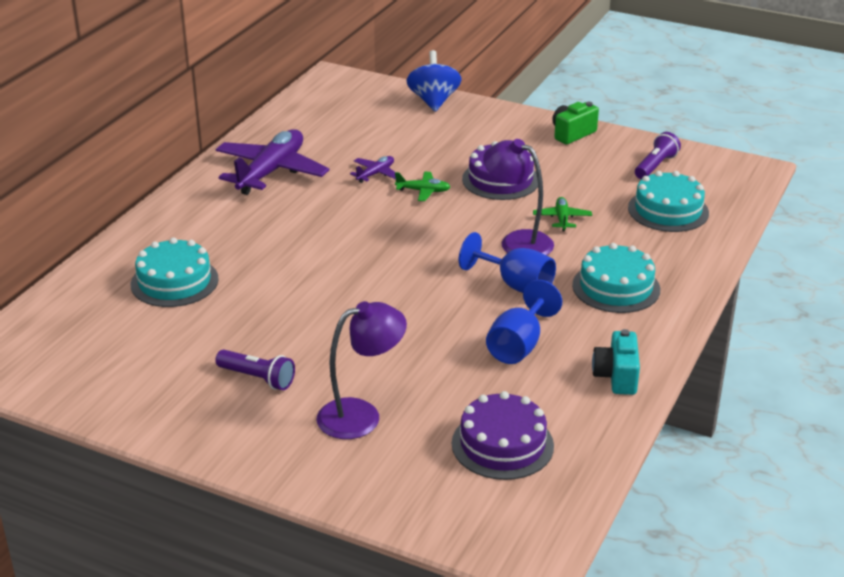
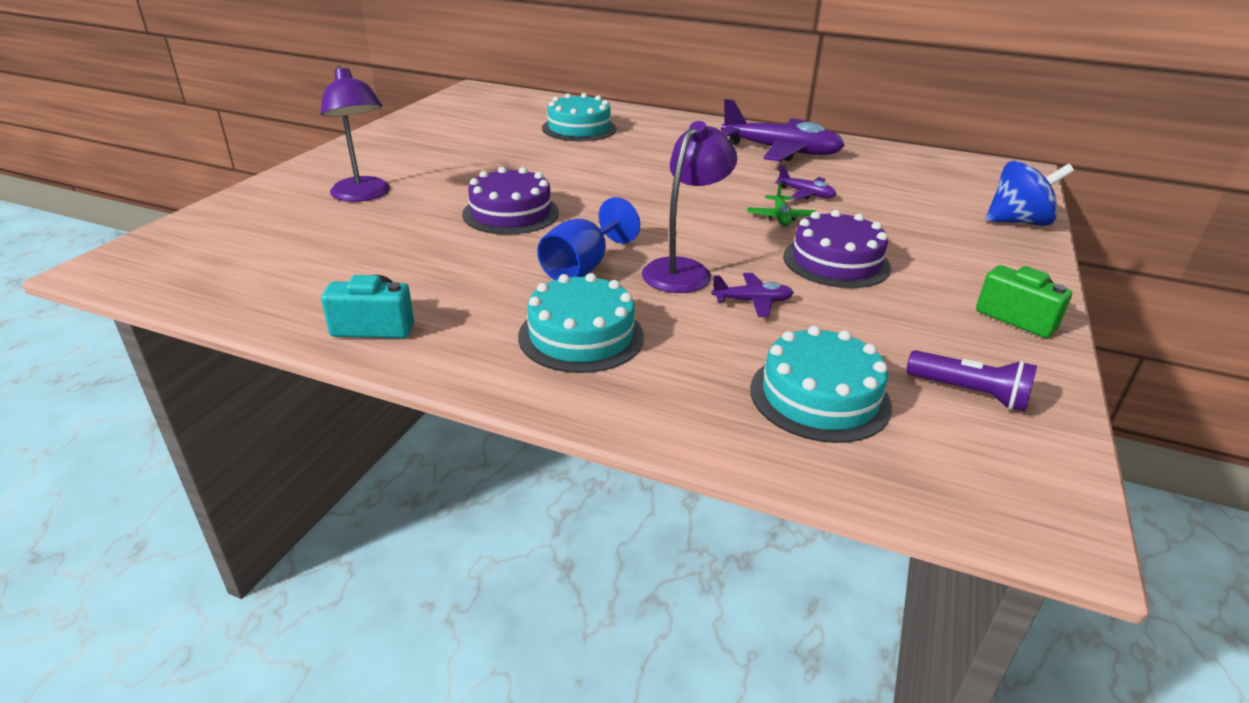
camera: 85 degrees right, 0 degrees up
(258, 378) = (433, 159): purple flashlight -> none
(502, 444) = (283, 256): purple cake -> purple cake (511, 213)
(519, 345) = (456, 267): blue goblet -> none
(562, 219) = (752, 301): green plane -> purple plane

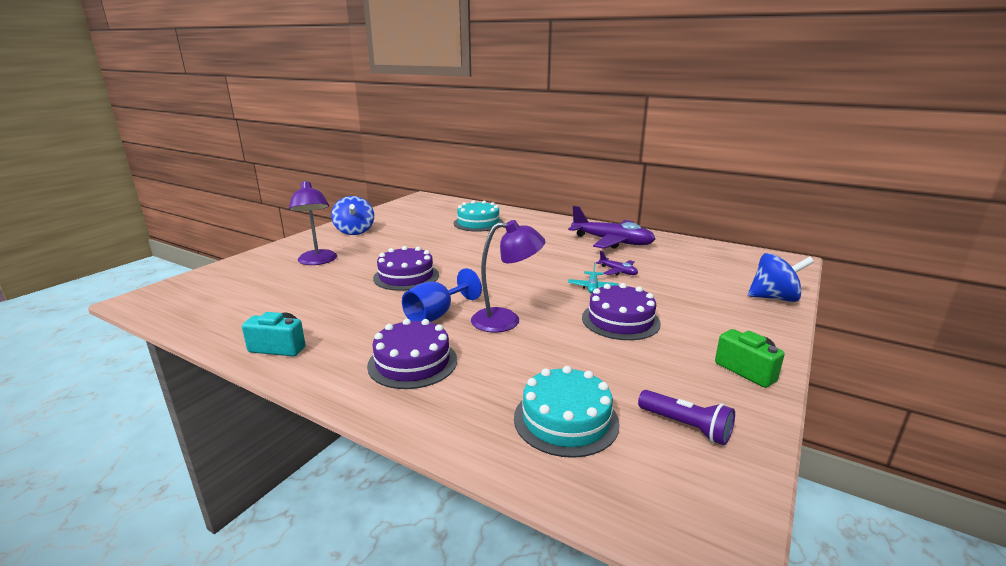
camera: 10 degrees right, 10 degrees down
(396, 146) = (354, 231): none -> blue spinning top
(581, 336) = (412, 362): turquoise cake -> purple cake
(684, 270) = (506, 320): purple lamp -> purple lamp turned 45 degrees clockwise
(752, 301) = (546, 345): purple plane -> none
(780, 217) = (592, 287): green plane -> turquoise plane

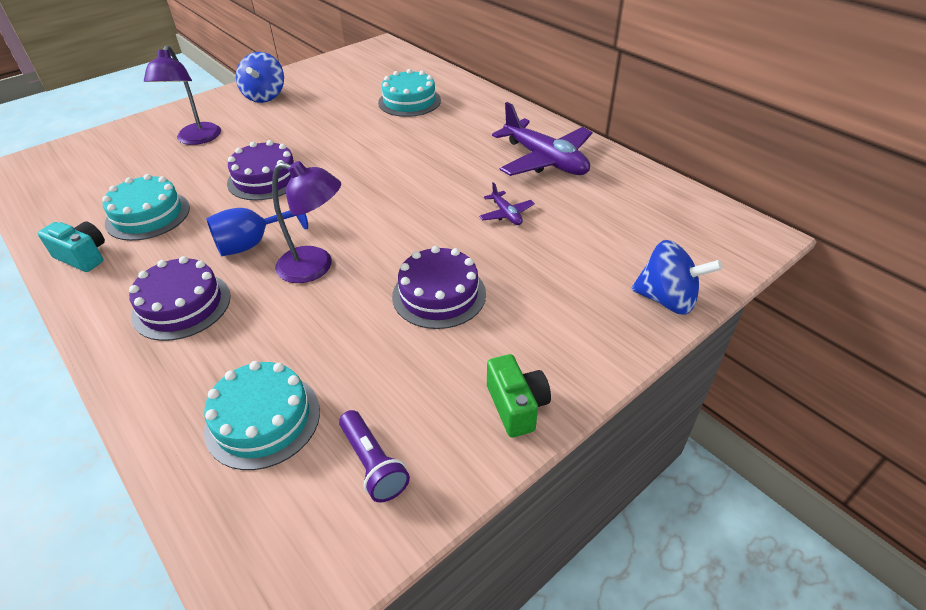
camera: 20 degrees right, 20 degrees up
(319, 312) = (148, 215): none -> turquoise cake
(592, 287) = (453, 234): turquoise plane -> none

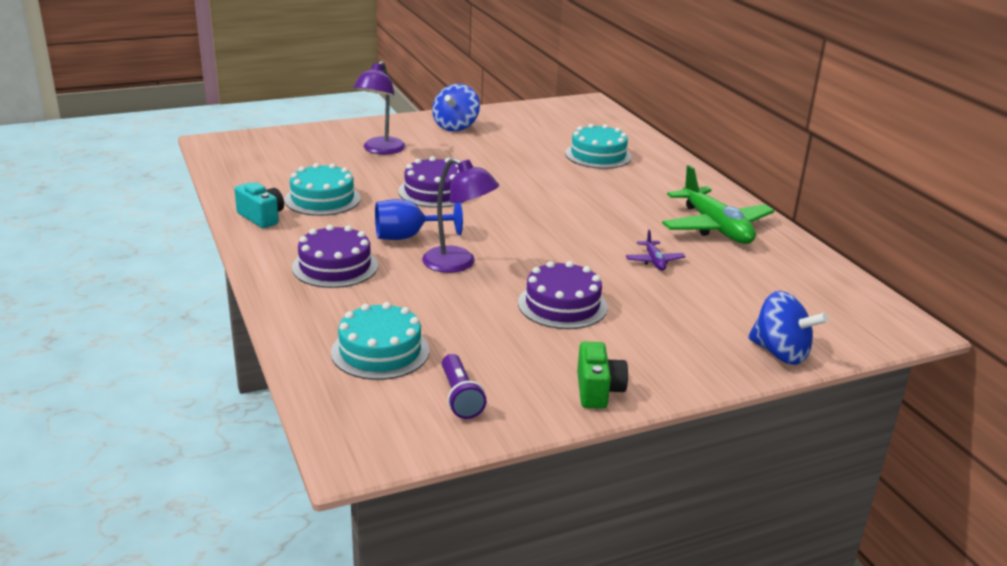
camera: 15 degrees right, 15 degrees down
(545, 160) = (715, 227): purple plane -> green plane

